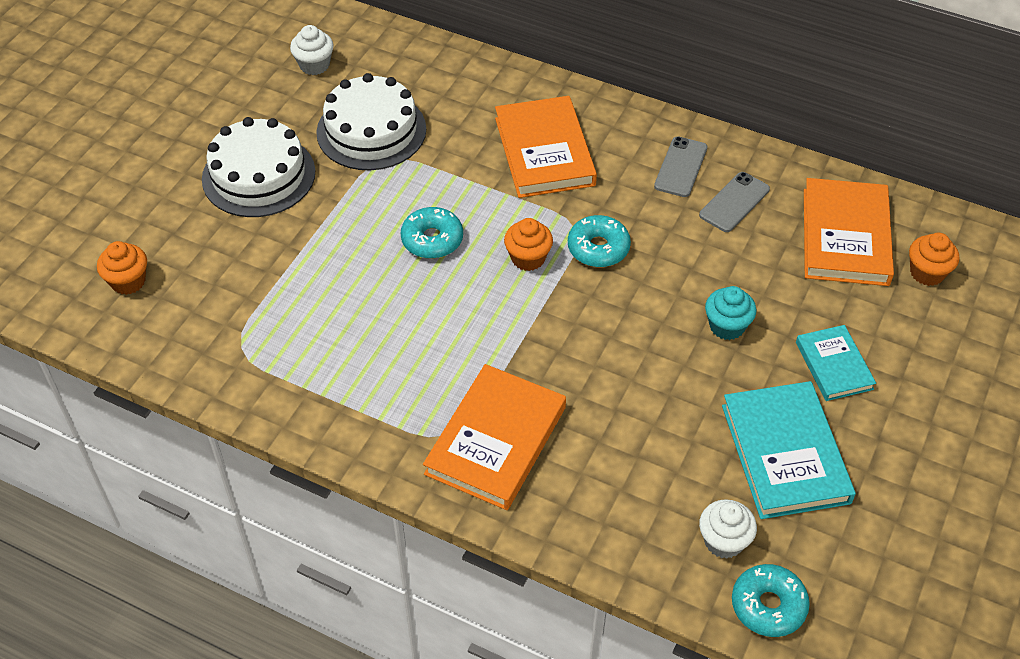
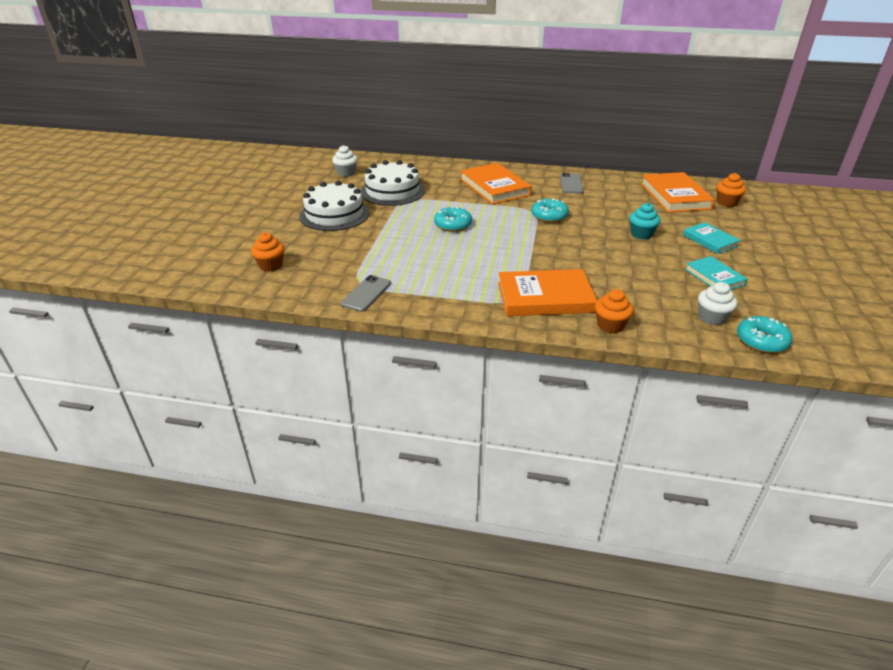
camera: 15 degrees left, 15 degrees down
(496, 440) = (545, 297): orange book -> orange book turned 75 degrees clockwise
(528, 258) = (512, 224): orange cupcake -> orange cupcake (610, 325)
(734, 202) = (608, 192): grey phone -> grey phone (366, 293)
(785, 453) = (714, 277): turquoise book -> turquoise book, size x0.59

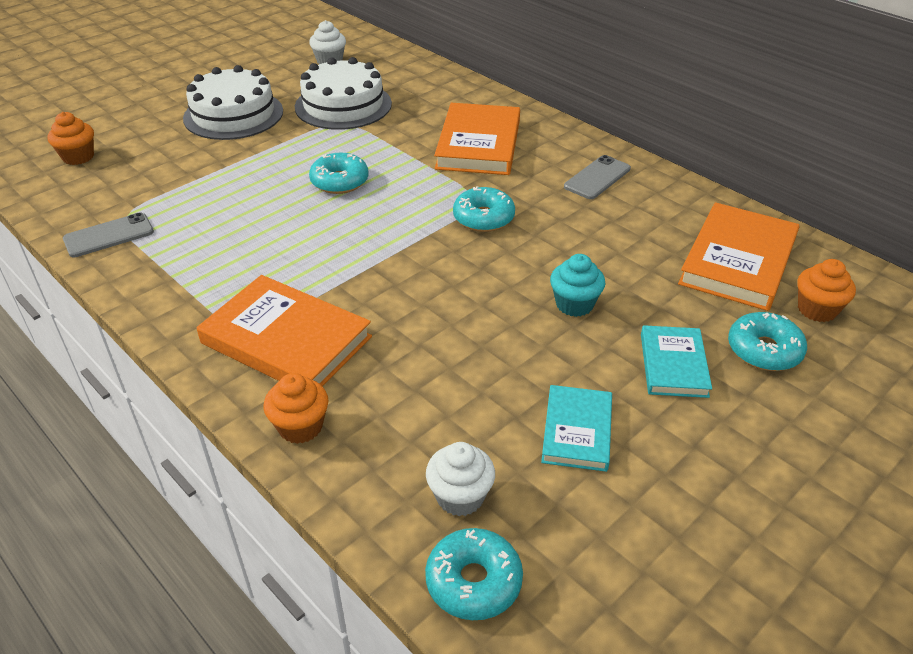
camera: 35 degrees right, 5 degrees up
(731, 223) = (764, 350): none -> turquoise donut

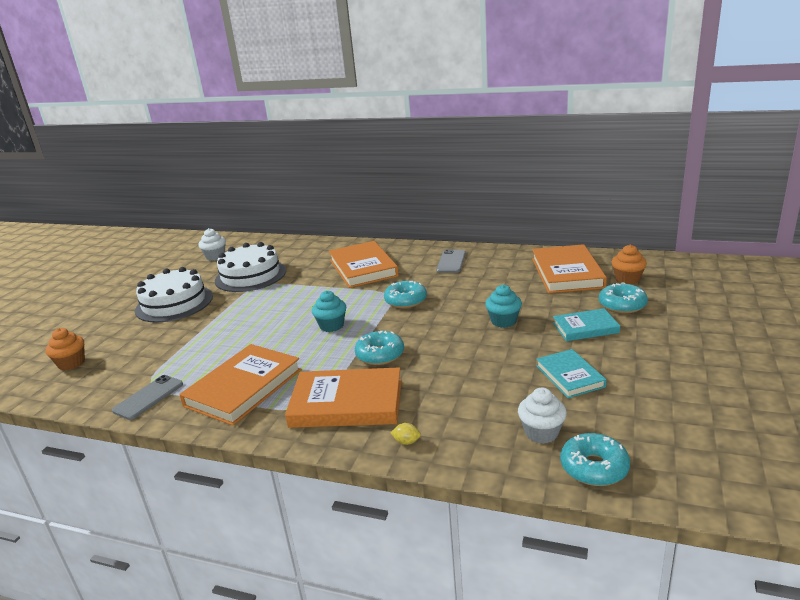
camera: 25 degrees left, 15 degrees down
(204, 266) = (243, 387): none -> orange book
(300, 427) = (406, 442): orange cupcake -> yellow lemon
(339, 181) = (292, 313): turquoise donut -> turquoise donut (380, 355)
(366, 219) = (331, 326): none -> turquoise cupcake
(673, 365) = (585, 328): turquoise book -> turquoise book turned 75 degrees counterclockwise

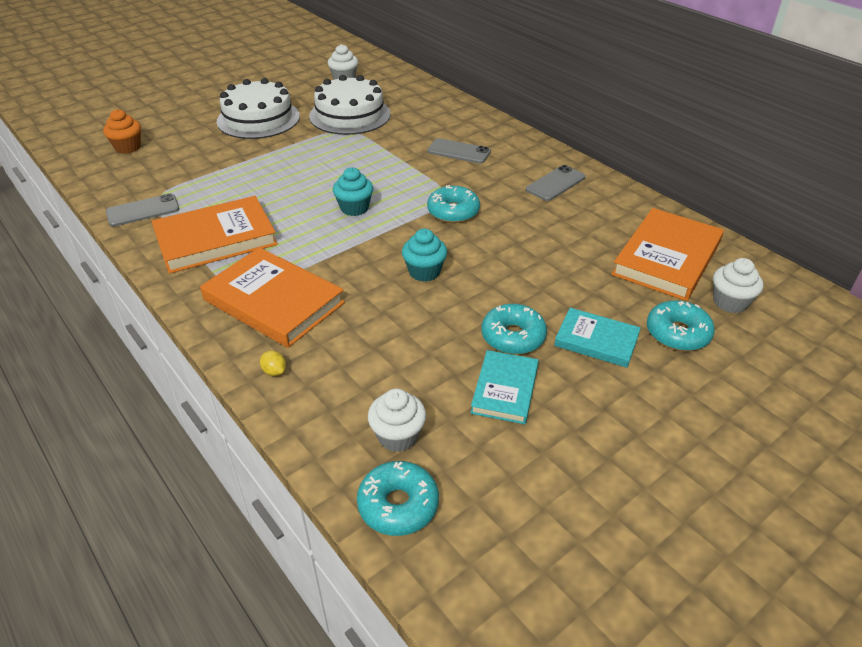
camera: 30 degrees right, 15 degrees up
(363, 268) = (458, 151): orange book -> grey phone
(380, 355) = (358, 264): turquoise donut -> turquoise donut (513, 337)
(503, 321) = (519, 286): turquoise cupcake -> turquoise cupcake (424, 272)
(627, 279) = (730, 302): orange cupcake -> white cupcake

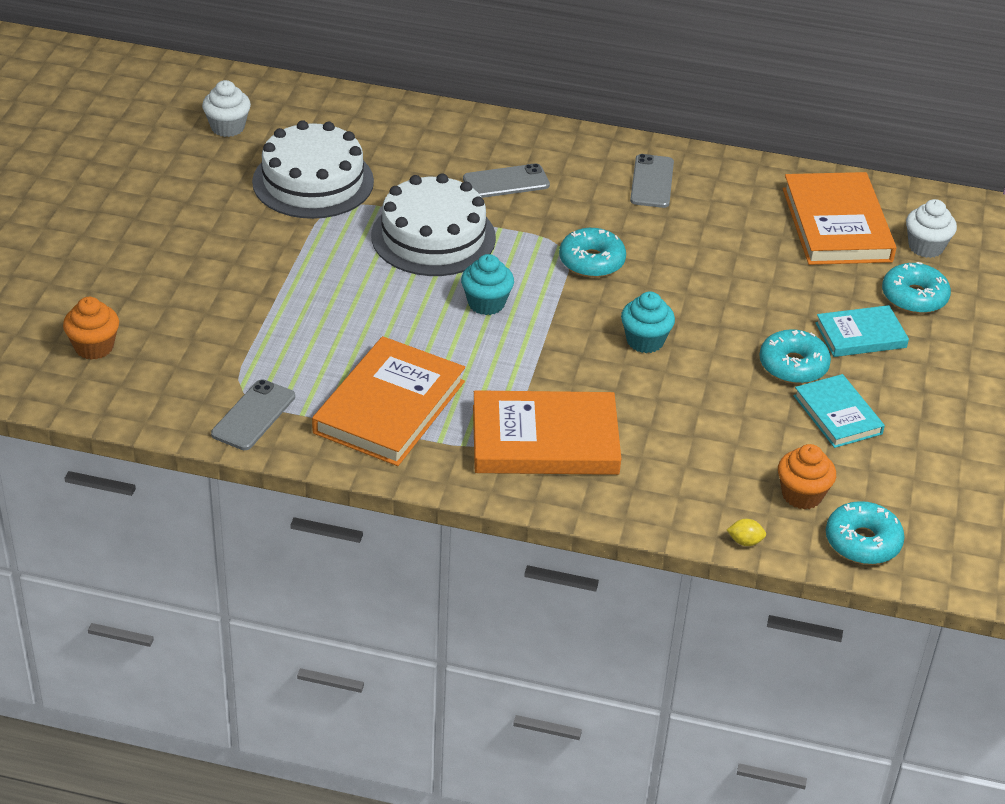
camera: 40 degrees left, 0 degrees up
(258, 119) = (203, 235): white cake -> white cake (433, 237)
(274, 371) = (636, 500): yellow lemon -> yellow lemon (745, 541)
(398, 436) = (802, 495): white cupcake -> orange cupcake

